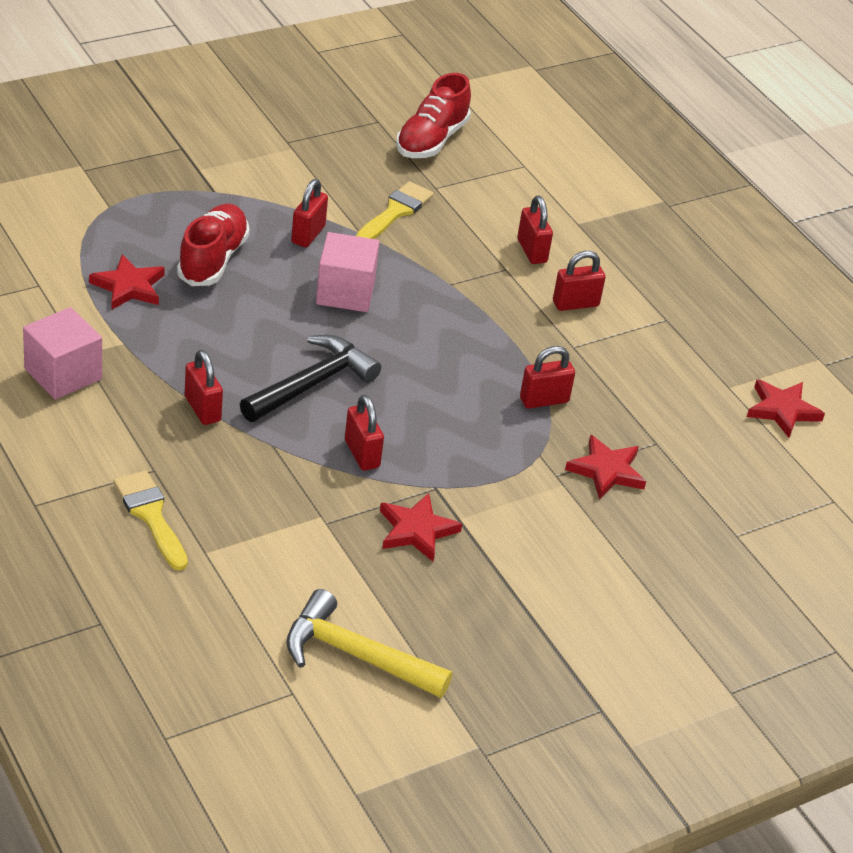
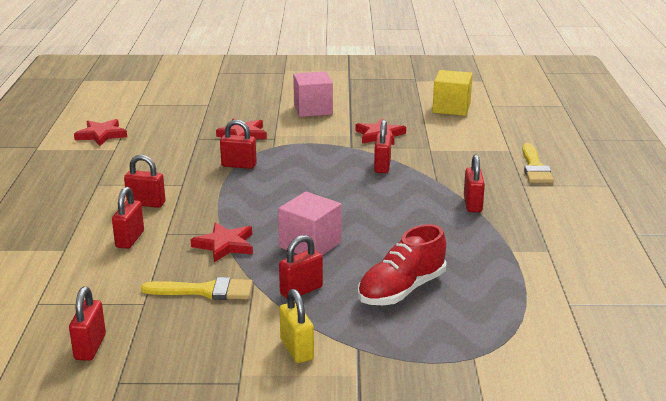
camera: 145 degrees left, 15 degrees down
(63, 374) = (567, 241): pink cube -> pink cube (313, 109)
(129, 286) = (488, 286): red star -> red star (225, 245)
(264, 177) = (297, 349): none -> yellow padlock
(312, 384) = (385, 201): black hammer -> none
(356, 655) = (451, 108): yellow hammer -> yellow cube
(395, 212) = (205, 291): yellow brush -> yellow brush turned 150 degrees counterclockwise
(431, 140) = (90, 347): red shoe -> red padlock

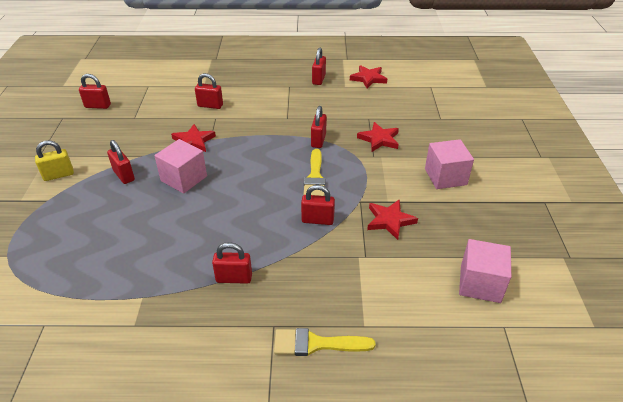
camera: 90 degrees right, 15 degrees up
(146, 203) = (258, 106): red padlock -> red padlock (318, 79)
(205, 291) = (138, 137): yellow brush -> yellow brush (315, 177)
(401, 290) = (106, 223): red shoe -> none
(451, 108) = (480, 283): yellow cube -> pink cube

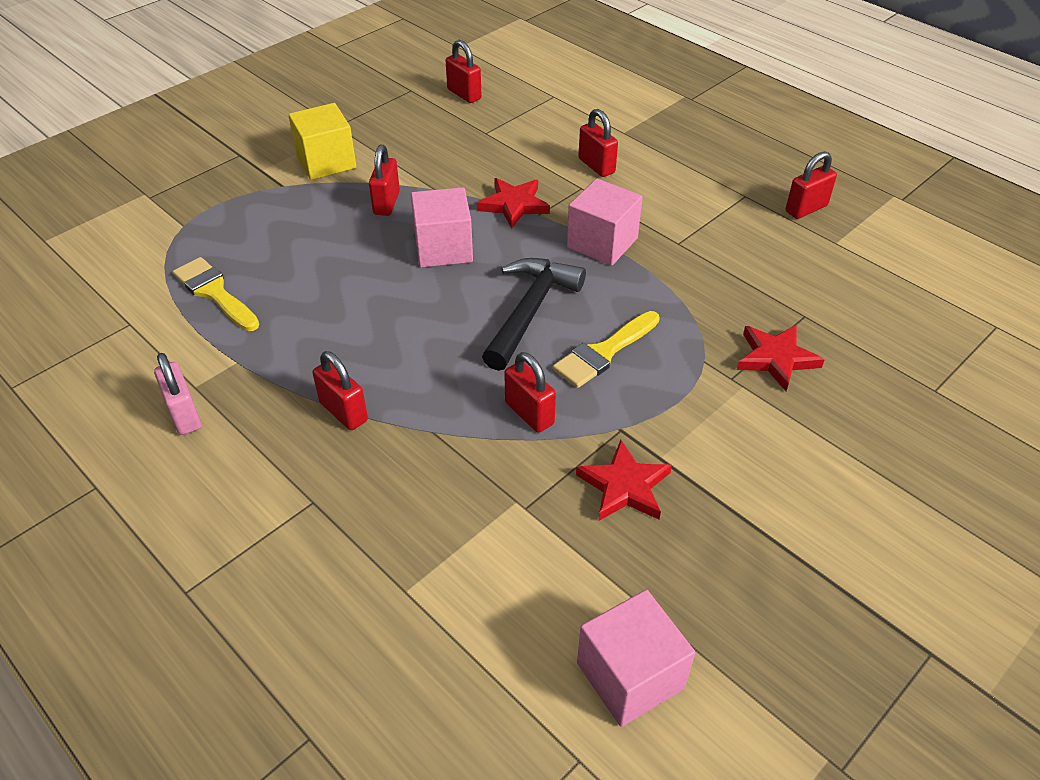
camera: 45 degrees right, 5 degrees up
(58, 175) = (326, 162): yellow padlock -> yellow cube
(148, 341) = (184, 415): none -> pink padlock
(262, 180) = (530, 311): none -> black hammer
(316, 344) = (327, 562): yellow brush -> yellow brush (215, 293)
(318, 140) = (679, 303): red padlock -> none
(368, 78) = (895, 251): red star -> none
(445, 177) = (805, 486): pink cube -> pink cube (602, 243)

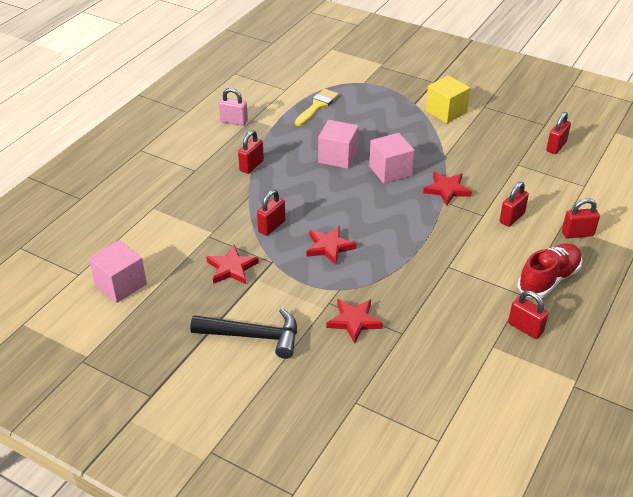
camera: 75 degrees right, 5 degrees down
(184, 415) = (234, 121): pink padlock -> pink padlock turned 60 degrees clockwise
(386, 203) = (420, 142): red padlock -> red padlock (577, 234)
(530, 311) = (351, 213): black hammer -> black hammer (253, 336)
(602, 243) = (429, 232): pink cube -> pink cube (338, 157)
(604, 352) = (329, 247): yellow brush -> red star
(722, 169) = (548, 279): none -> red shoe

